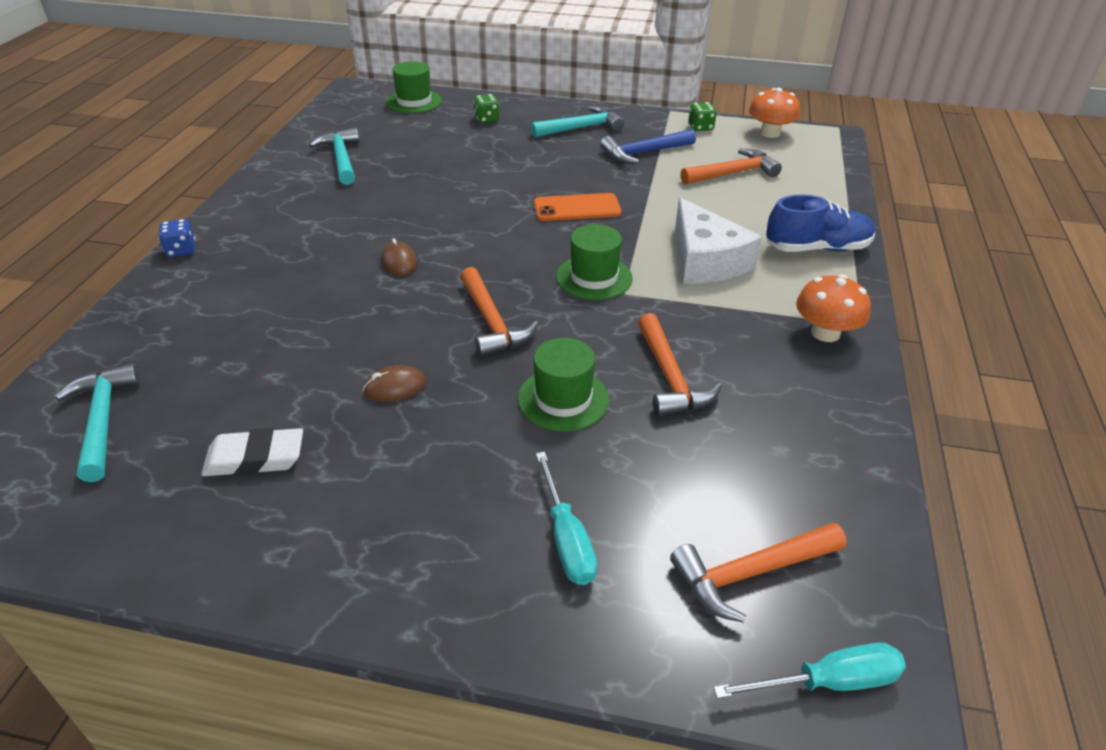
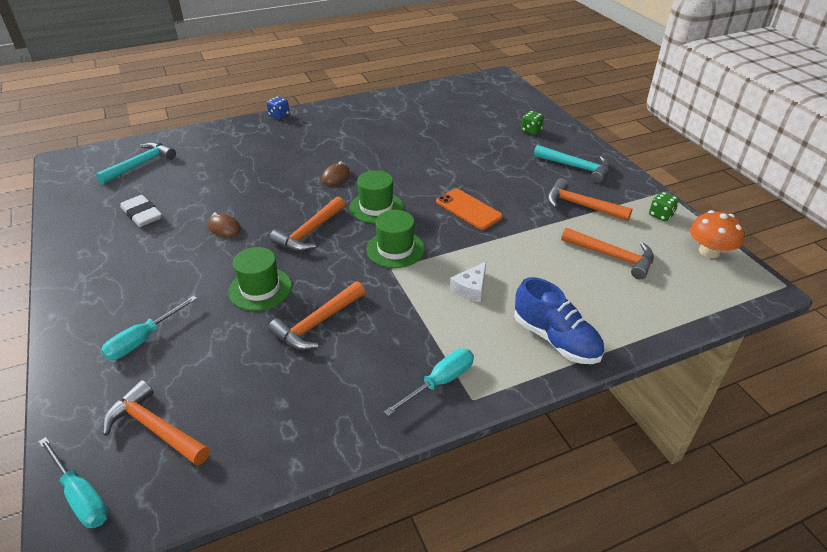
camera: 55 degrees right, 0 degrees up
(341, 159) = (416, 111): turquoise hammer -> none
(414, 101) = (514, 99): green hat -> green hat (376, 207)
(644, 153) = (581, 206): blue hammer -> orange hammer
(705, 260) = (471, 288): white cheese -> white cheese, size x0.52
(825, 333) = (440, 382): orange mushroom -> turquoise screwdriver

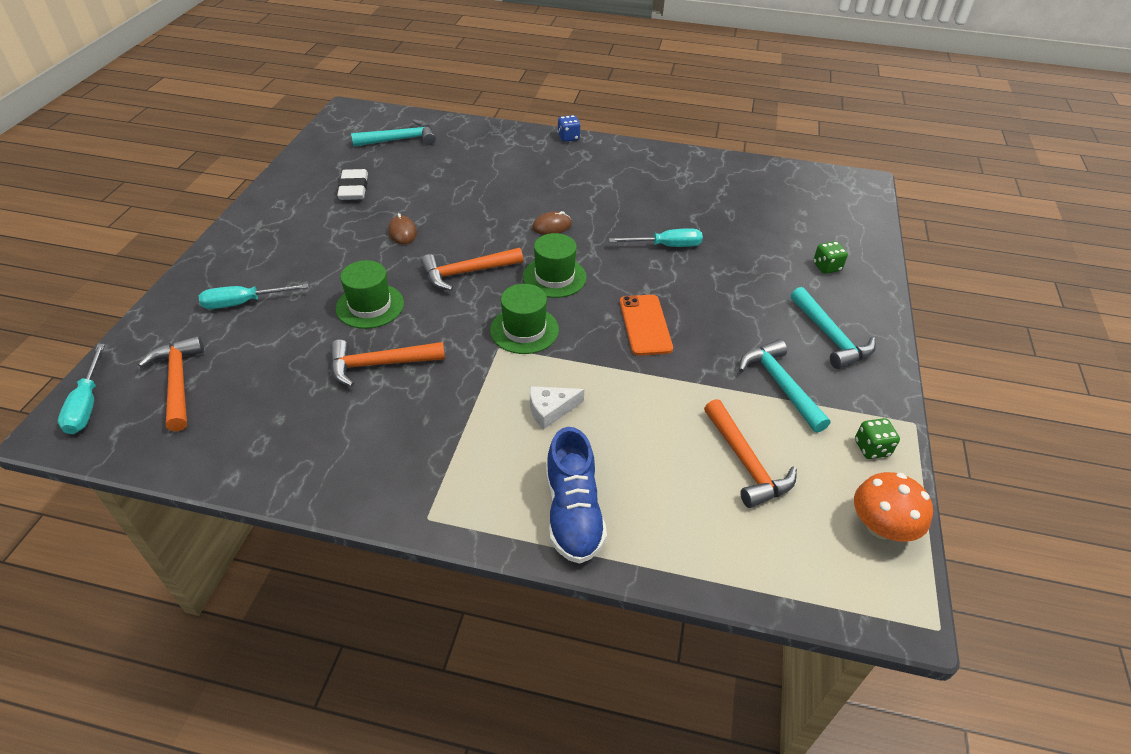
camera: 35 degrees right, 5 degrees up
(440, 382) = (418, 483): turquoise screwdriver -> turquoise screwdriver (666, 246)
(581, 206) = (780, 385): orange hammer -> turquoise hammer

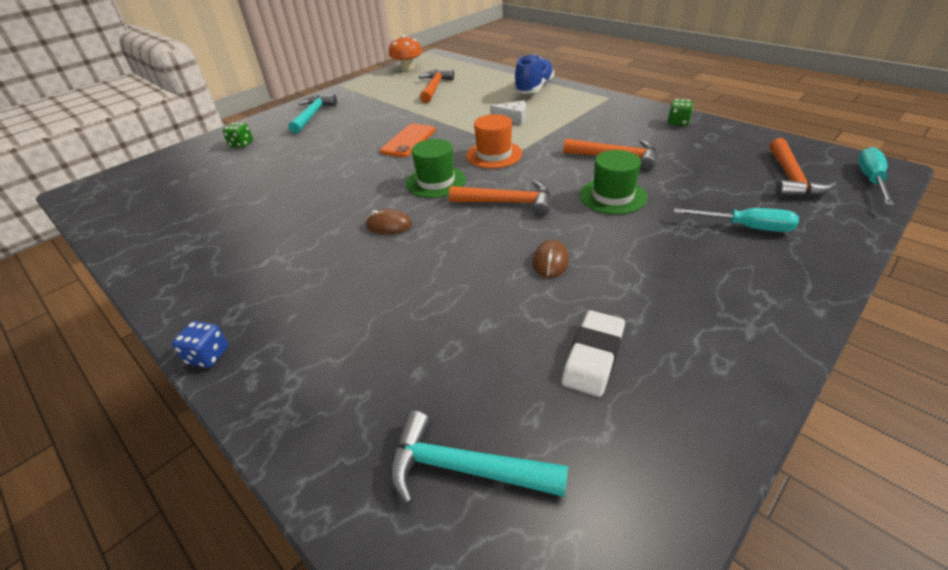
camera: 145 degrees left, 5 degrees down
(524, 330) = (494, 154): green hat -> orange hat
(666, 246) = (319, 183): turquoise screwdriver -> none
(780, 385) = (375, 104): turquoise hammer -> none
(871, 448) = (372, 82): green dice -> green dice (678, 122)

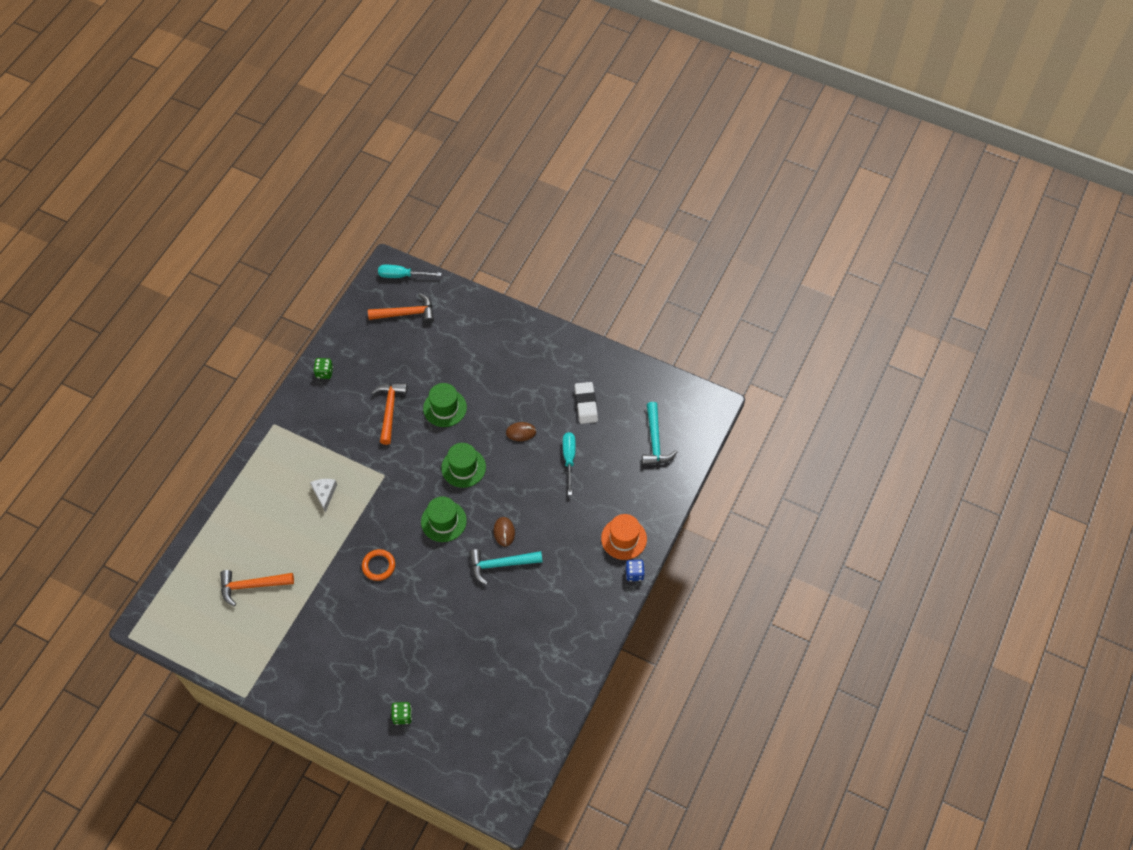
camera: 110 degrees left, 20 degrees up
(312, 115) = (331, 682): turquoise hammer -> turquoise hammer (501, 564)
(407, 68) = (188, 638): orange mushroom -> none
(408, 141) = (378, 566): orange phone -> orange ring
(494, 154) = (396, 492): orange hat -> orange hat (624, 538)
(507, 202) = (463, 467): orange hammer -> green hat
(534, 88) = (252, 490): blue shoe -> none
(593, 356) = (586, 404): white eraser -> white eraser turned 75 degrees clockwise
(746, 227) = (467, 340): turquoise screwdriver -> turquoise screwdriver (569, 459)

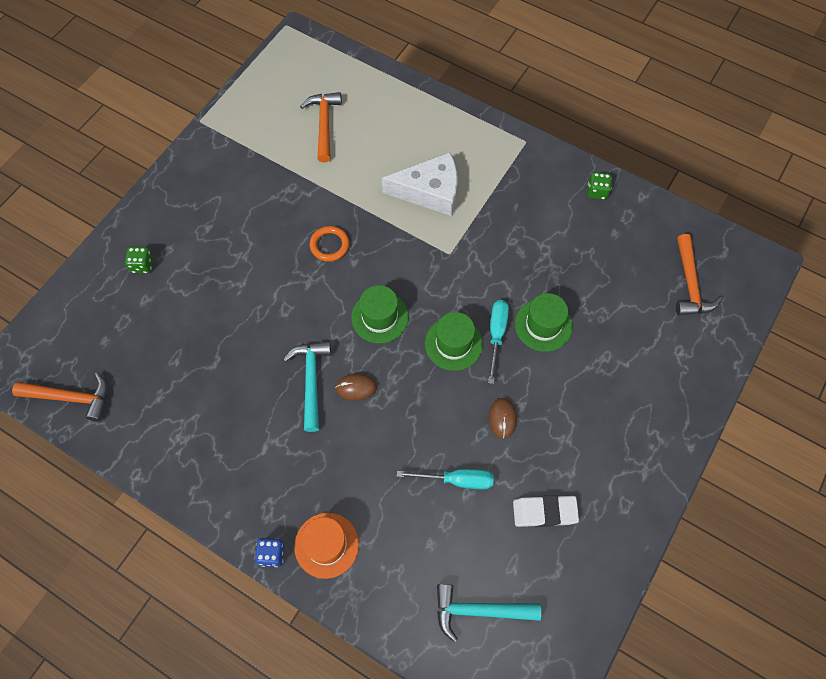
camera: 95 degrees right, 5 degrees up
(324, 493) = (430, 191): white cheese -> white cheese, size x1.93
(389, 410) = (541, 261): orange hammer -> orange hammer (71, 397)
(402, 275) = (751, 281): turquoise screwdriver -> turquoise screwdriver (496, 335)

